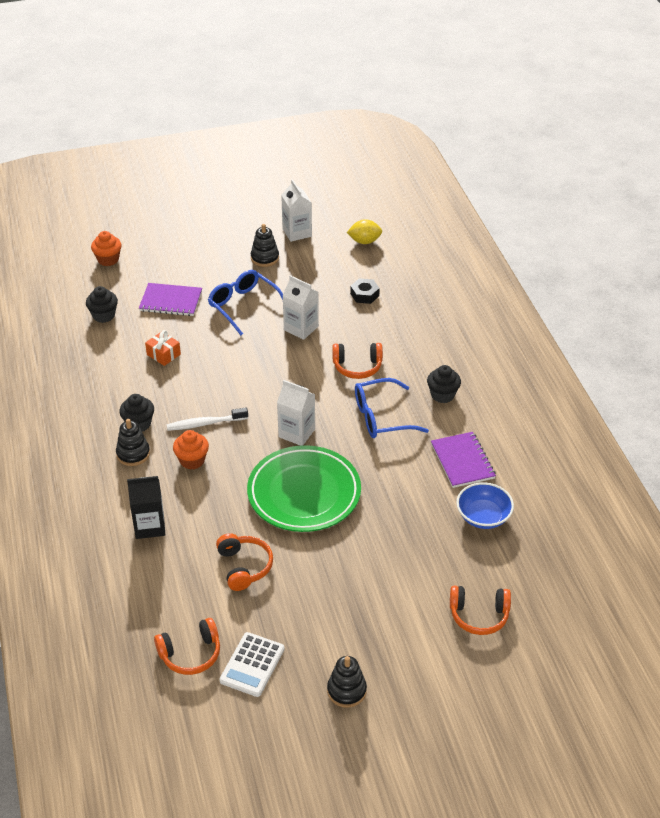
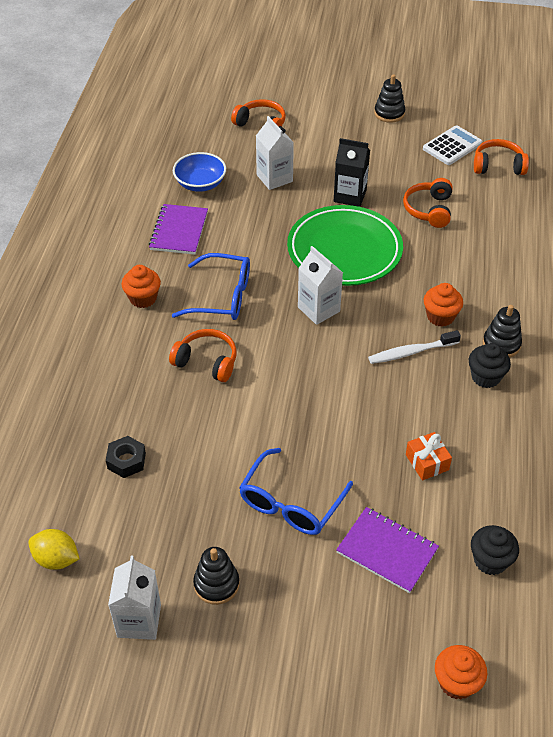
camera: 155 degrees left, 5 degrees up
(149, 526) = (504, 268): black carton -> black carton (350, 196)
(205, 423) = (411, 352): white toothbrush -> white toothbrush turned 150 degrees clockwise
(244, 306) = (291, 502): blue glasses -> blue glasses turned 45 degrees clockwise
(301, 328) = (238, 438): white carton -> white carton (274, 178)
(442, 395) = (143, 298): black cupcake -> orange cupcake

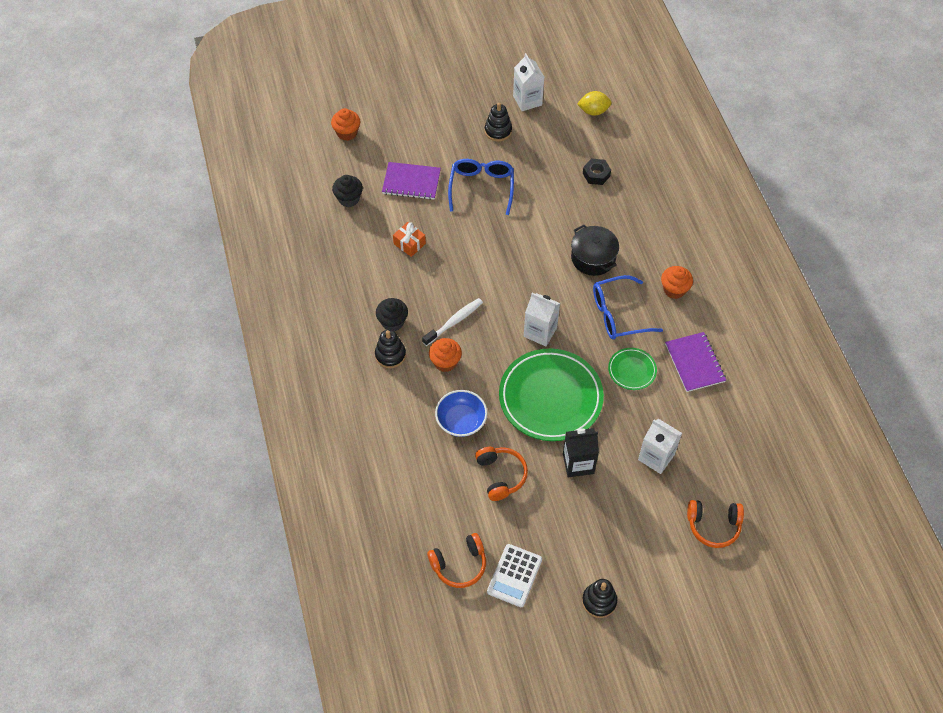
camera: 155 degrees right, 10 degrees up
(200, 183) = (715, 422): blue bowl -> blue bowl (461, 421)
(207, 362) = (593, 258): orange headphones -> black pot
(246, 245) = (632, 370): none -> green plate

